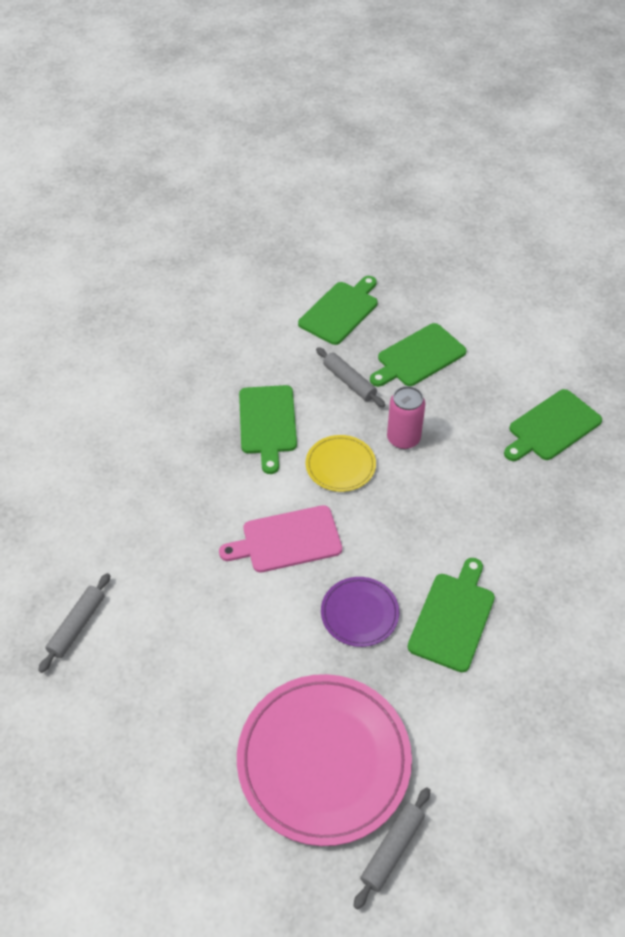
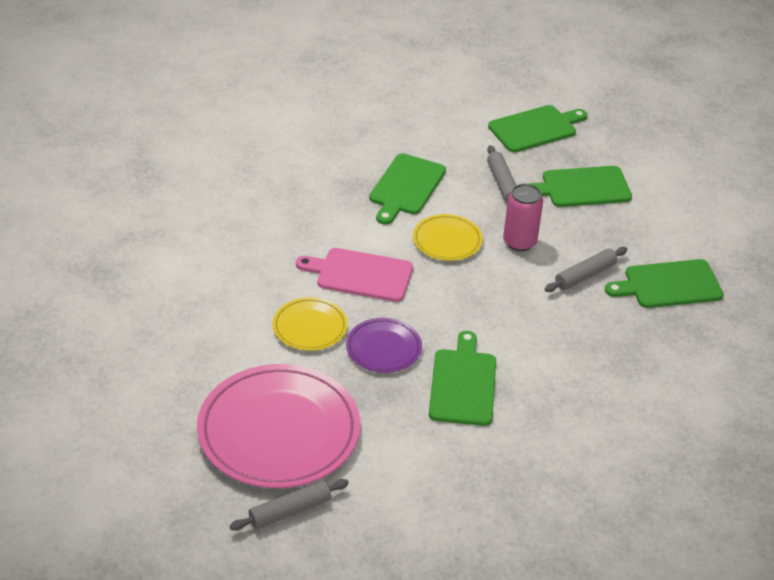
camera: 25 degrees right, 10 degrees down
(77, 626) = (149, 265): grey rolling pin -> grey rolling pin (585, 275)
(278, 623) = (310, 327): none -> yellow plate
(453, 617) = (463, 384): green cutting board -> green cutting board turned 45 degrees counterclockwise

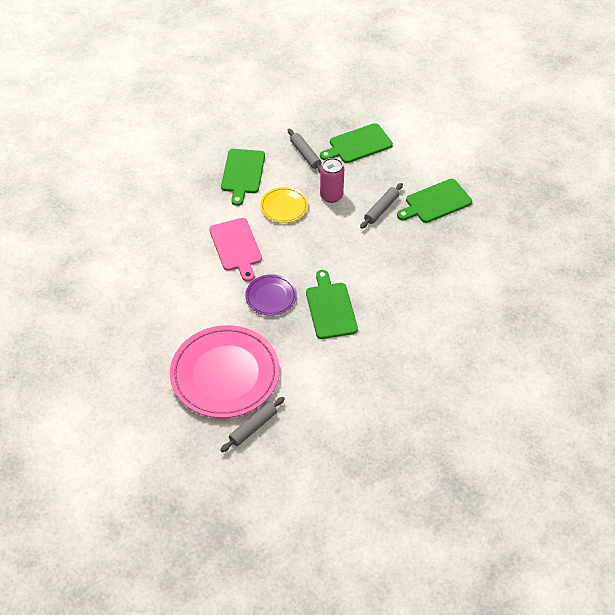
camera: 15 degrees left, 10 degrees up
(310, 327) = (217, 294): yellow plate -> none
(360, 274) = (236, 247): pink cutting board -> pink cutting board turned 105 degrees counterclockwise
(535, 128) = (313, 107): green cutting board -> none

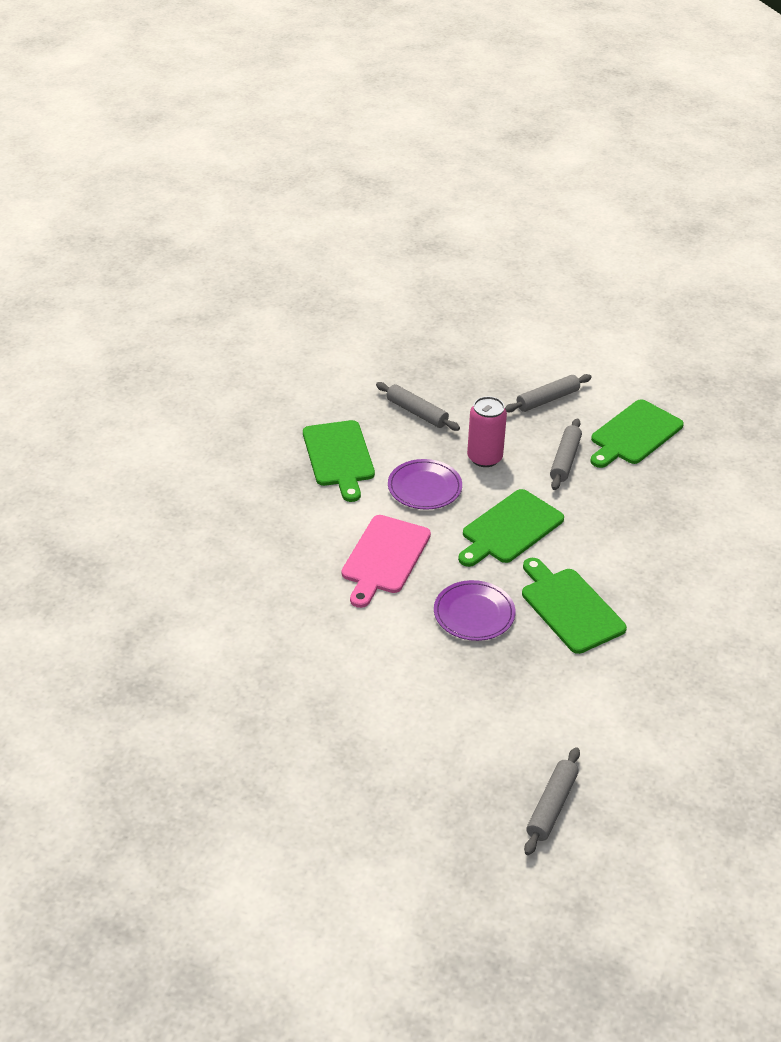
camera: 20 degrees left, 10 degrees down
(225, 374) = (466, 741): pink plate -> none
(236, 247) = (384, 558): pink cutting board -> pink cutting board turned 60 degrees clockwise
(284, 207) = (424, 487): yellow plate -> purple plate
(358, 144) = (484, 384): green cutting board -> green cutting board (509, 529)
(393, 164) = (547, 399): none -> grey rolling pin

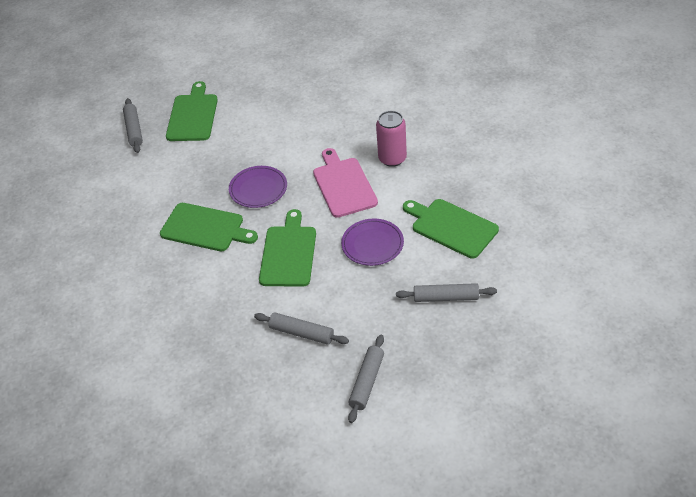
camera: 145 degrees right, 5 degrees up
(484, 458) = (358, 294): pink can -> pink can (392, 158)
(565, 460) = (301, 333): grey rolling pin -> grey rolling pin turned 45 degrees counterclockwise
(634, 434) = (270, 396): green cutting board -> green cutting board (193, 115)

